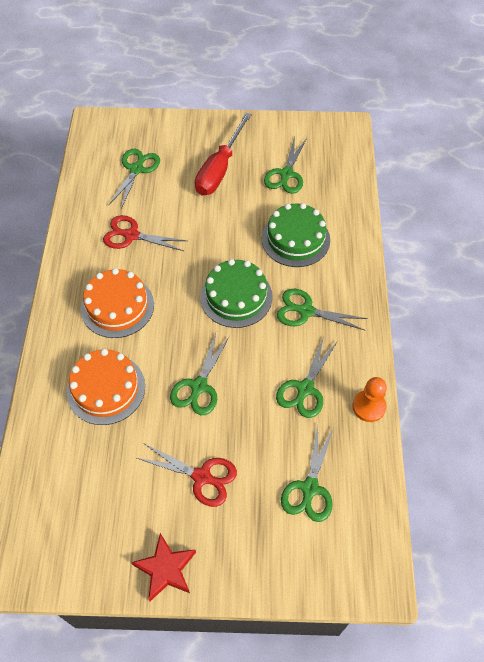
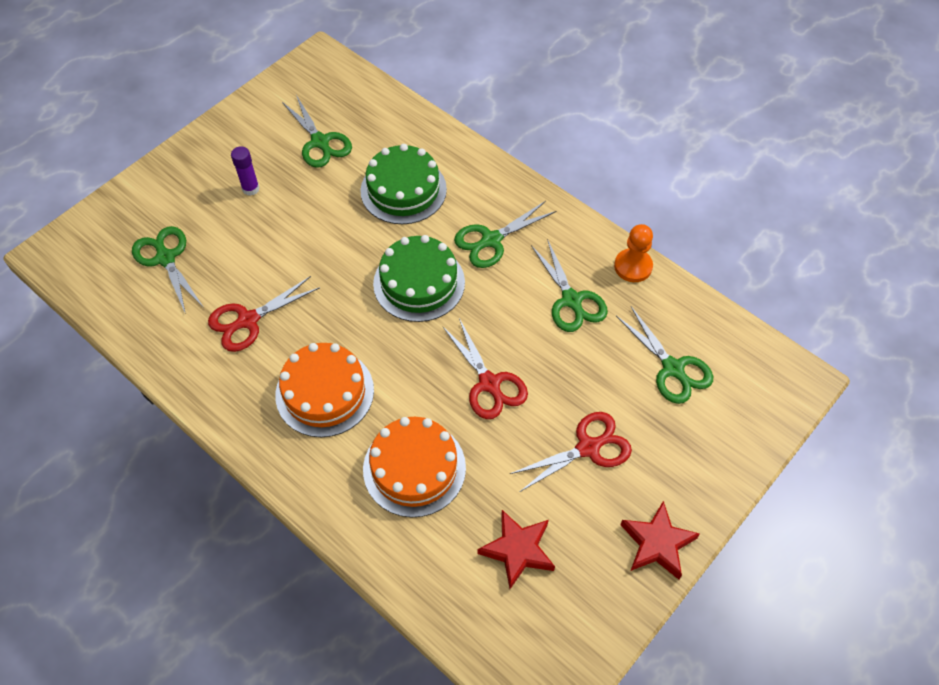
camera: 50 degrees left, 0 degrees up
(95, 486) = (517, 550): none -> red star
(199, 387) = (489, 384): green scissors -> red scissors
(219, 169) = (251, 189): red screwdriver -> purple glue stick

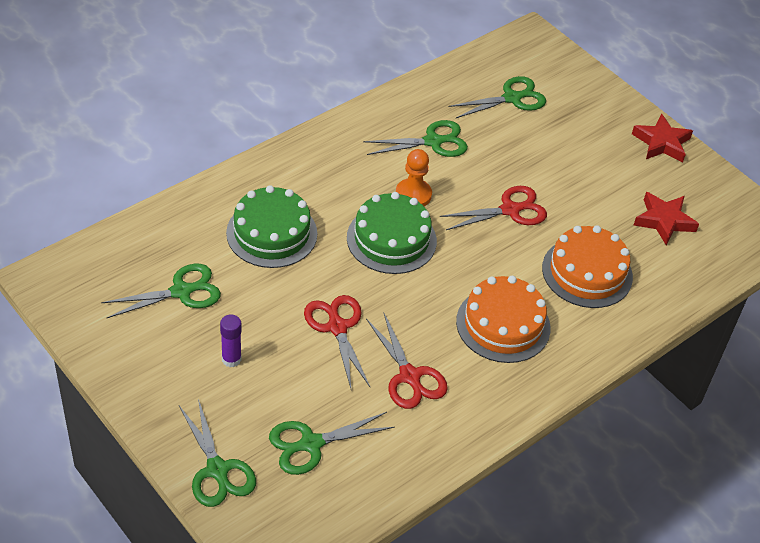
camera: 85 degrees left, 10 degrees down
(491, 240) = (353, 181): green scissors -> green scissors (217, 470)
(588, 447) = (578, 162): red scissors -> red scissors (337, 327)
(633, 266) = (405, 97): orange pawn -> orange pawn (413, 195)

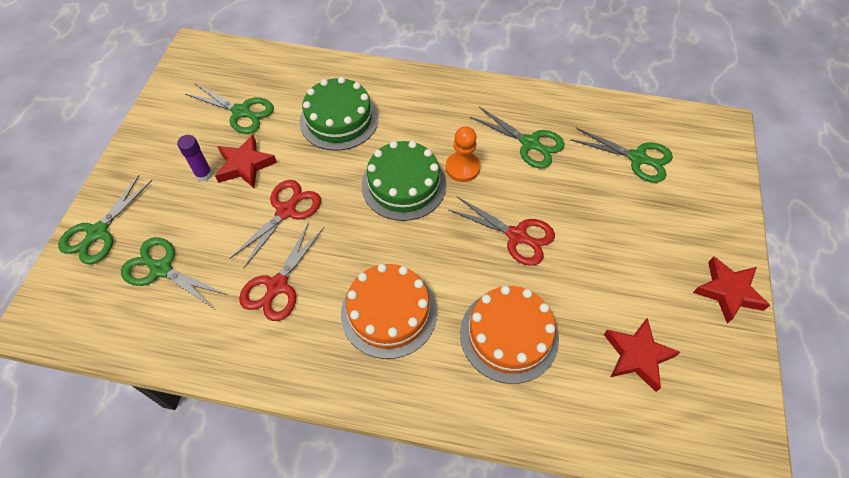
camera: 55 degrees right, 10 degrees up
(253, 325) = (245, 165): none -> red star

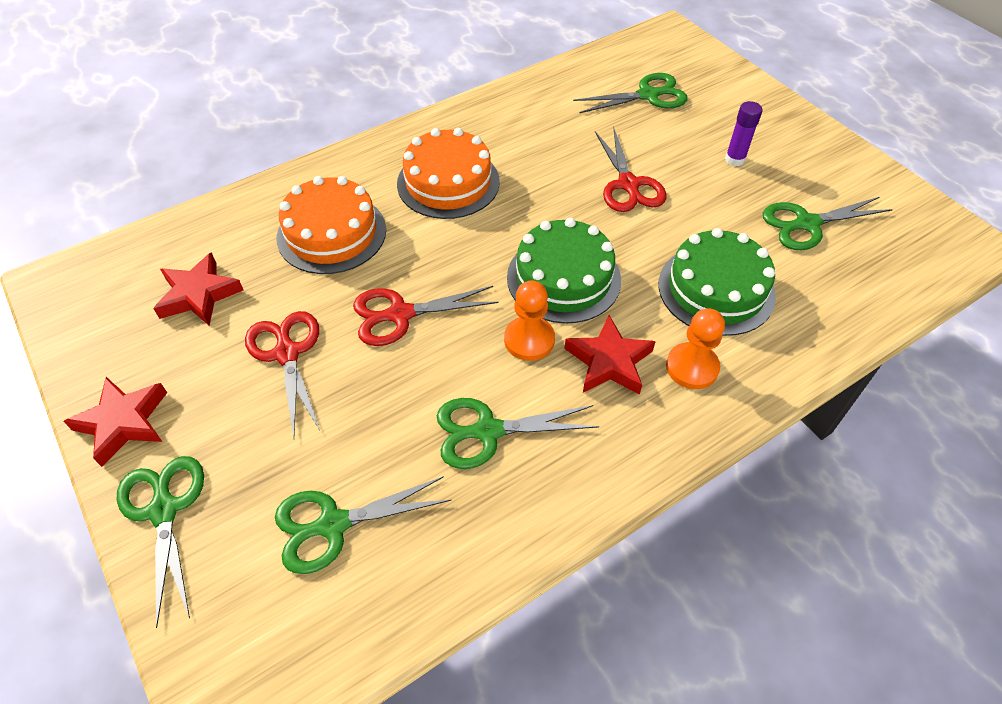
camera: 135 degrees right, 5 degrees down
(97, 233) = (727, 81): green scissors -> green scissors (164, 509)
(245, 165) = (719, 189): red star -> red star (609, 361)
(277, 286) = (554, 140): red scissors -> red scissors (287, 353)
(404, 99) = (692, 367): none -> orange pawn

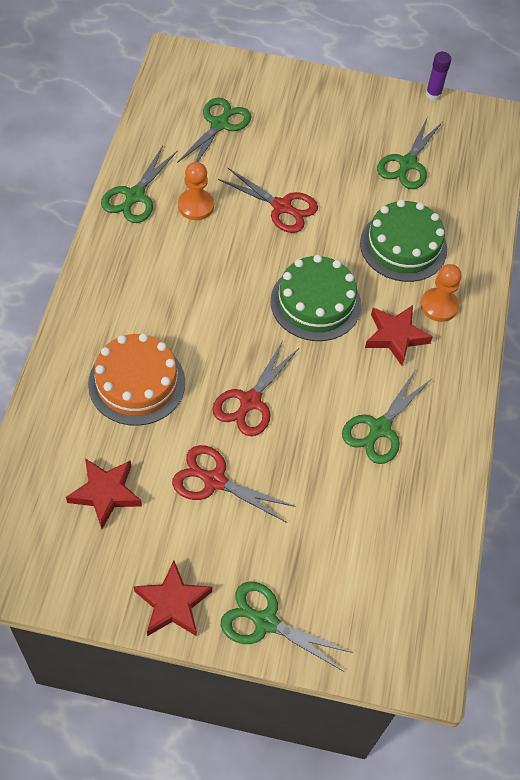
camera: 50 degrees left, 5 degrees up
(332, 525) = (362, 546): green scissors -> green scissors (134, 196)
(448, 182) = (167, 288): orange cake -> none
(529, 340) = (340, 358): orange pawn -> orange pawn (196, 206)
(735, 159) = (324, 142): purple glue stick -> purple glue stick (433, 95)

